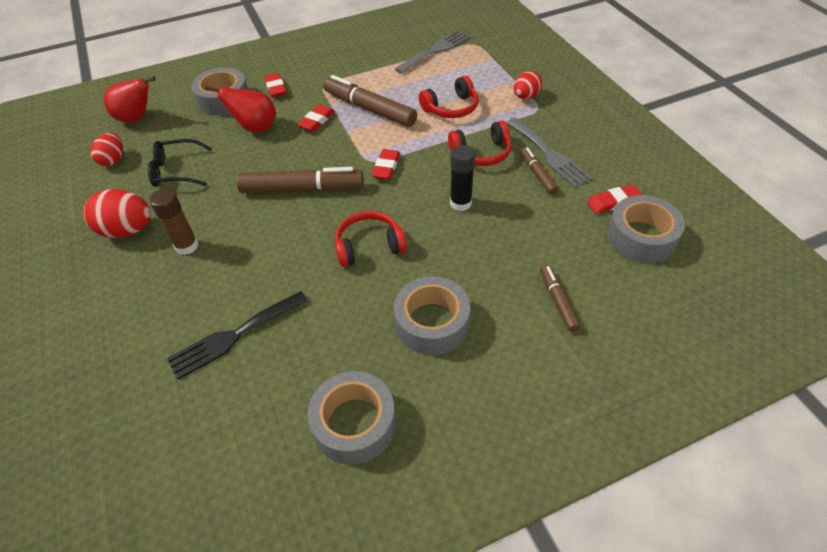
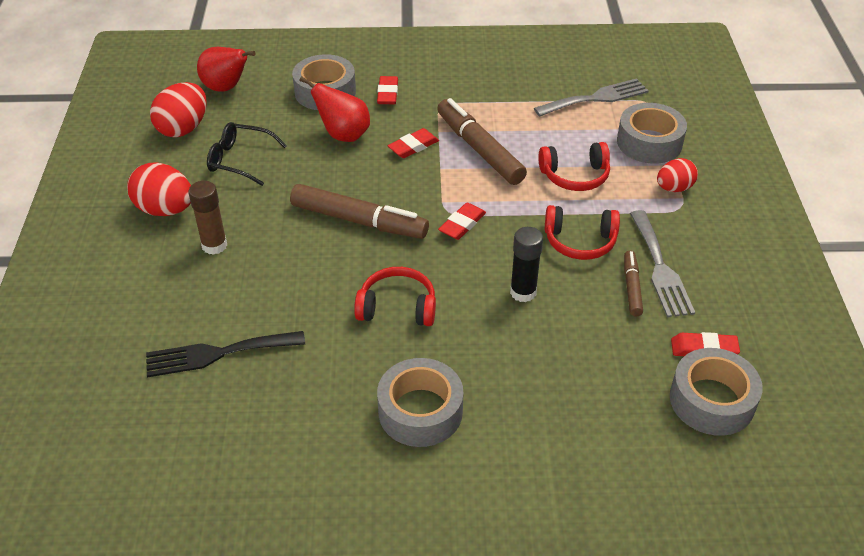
camera: 20 degrees right, 5 degrees down
(113, 160) = (183, 128): red egg -> red egg, size x1.54
(354, 423) = (291, 481): grey tape -> grey tape (649, 142)
(558, 301) = (570, 437): brown marker -> none

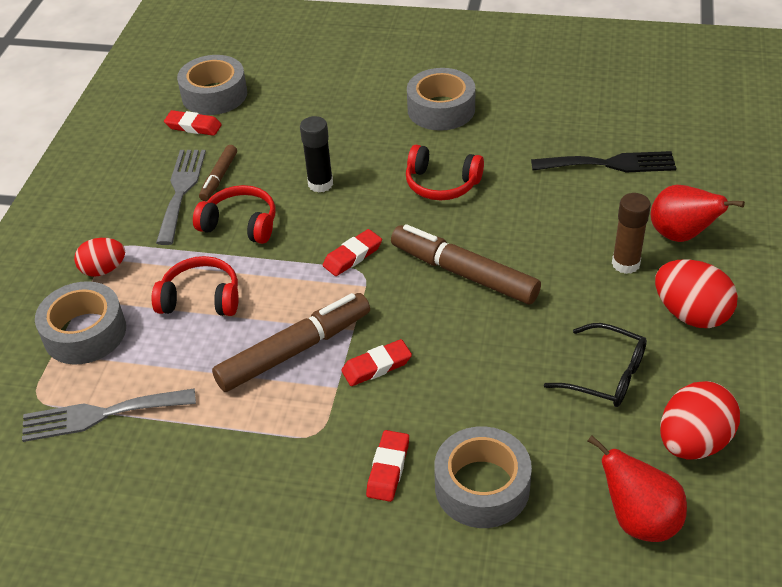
camera: 165 degrees left, 0 degrees up
(343, 135) = (465, 398): red pear -> red pear (681, 235)
(479, 149) = (295, 350): brown marker -> brown marker turned 105 degrees counterclockwise

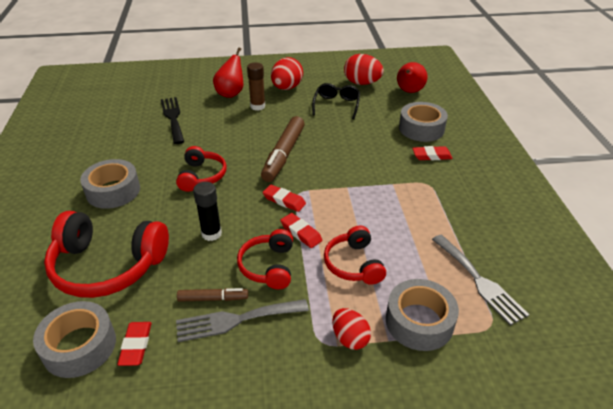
camera: 110 degrees left, 5 degrees down
(295, 350) = (375, 206): brown marker -> none
(309, 108) = (108, 265): none -> red headphones
(376, 366) = (369, 172): red eraser -> red eraser (301, 233)

